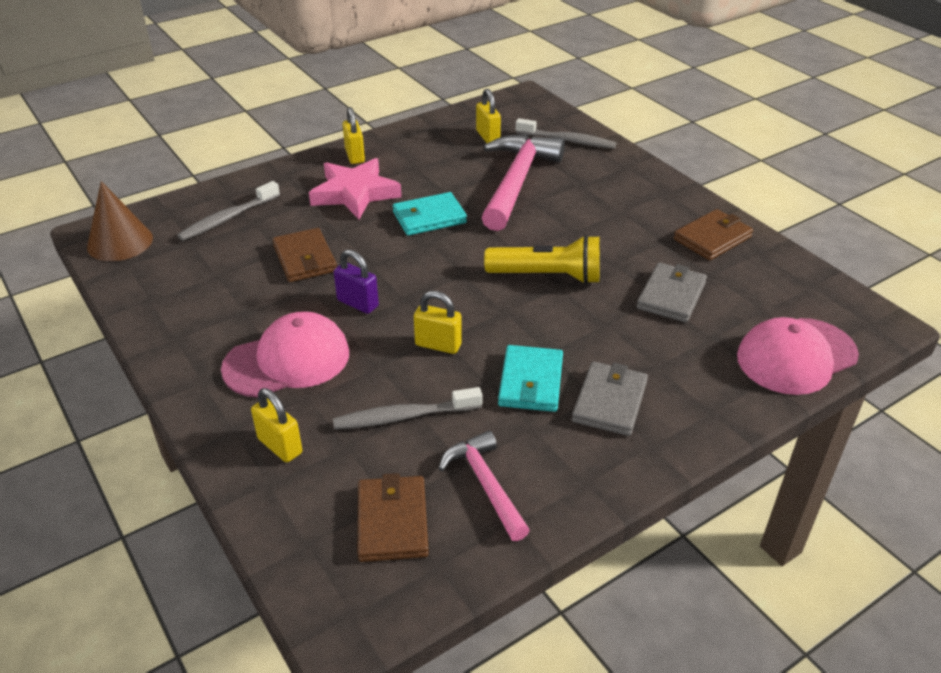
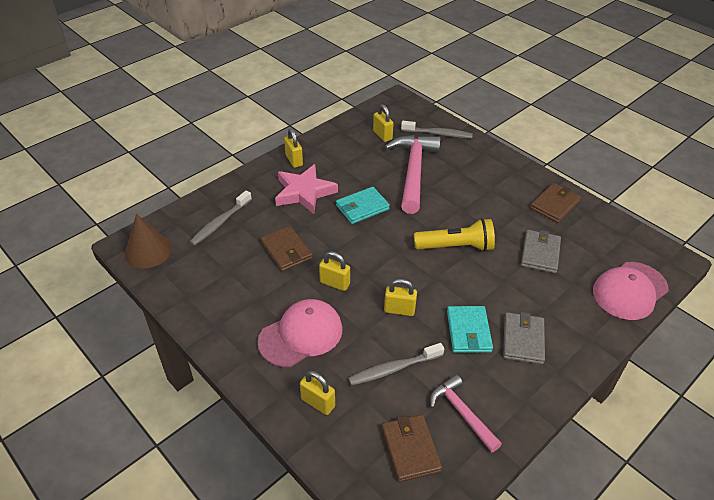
camera: 10 degrees left, 5 degrees up
(358, 303) = (335, 283): purple padlock -> yellow padlock

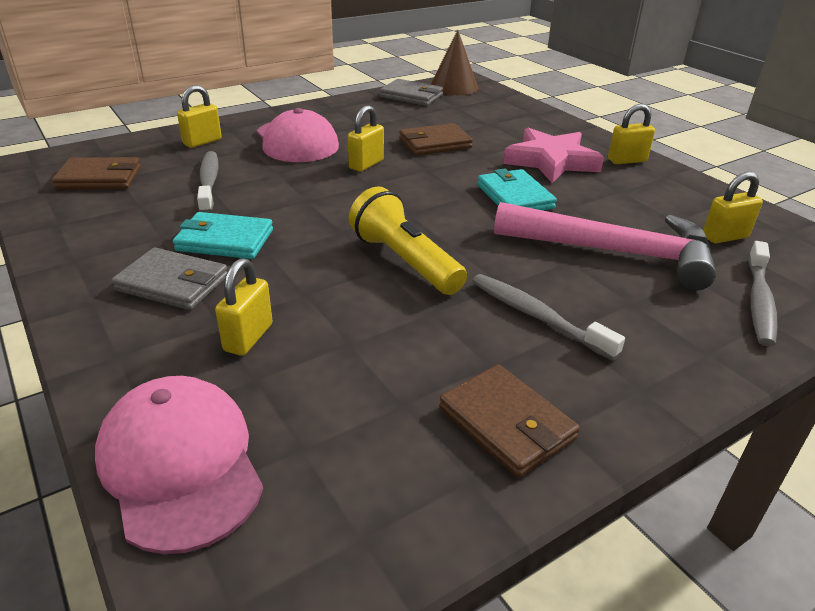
camera: 100 degrees right, 10 degrees down
(220, 223) = (493, 115): grey toothbrush -> grey toothbrush (536, 316)
(399, 310) = (297, 197): yellow padlock -> yellow padlock (248, 337)
(456, 246) = (404, 261): yellow flashlight -> yellow flashlight turned 135 degrees clockwise
(462, 413) = (108, 213): pink hammer -> none
(540, 253) = (353, 354): grey wallet -> grey wallet (411, 96)

